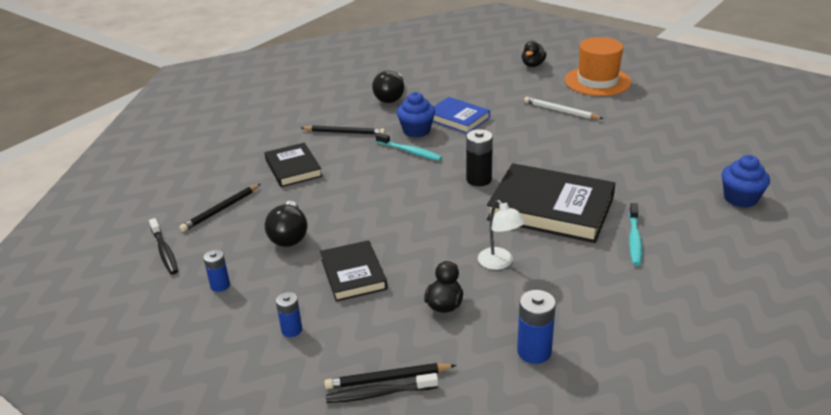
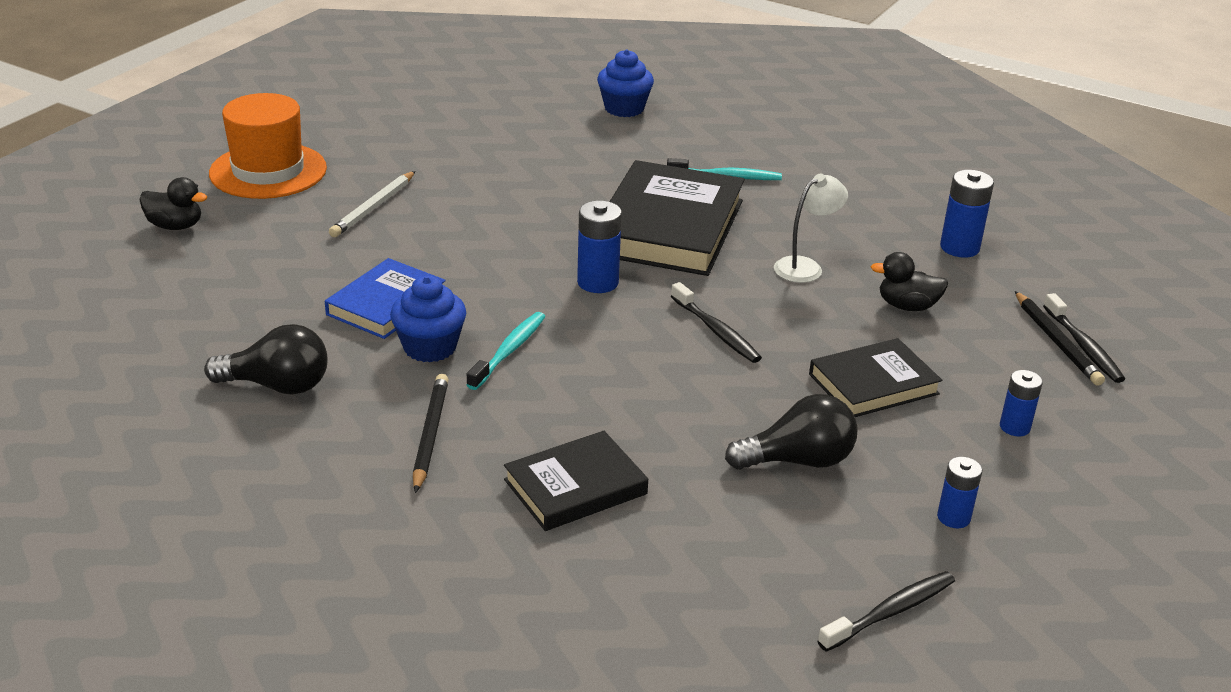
camera: 100 degrees left, 0 degrees up
(221, 210) = (739, 562): black pencil -> none
(421, 218) = (716, 331): none -> black toothbrush
(479, 179) = (598, 282): black battery -> blue battery

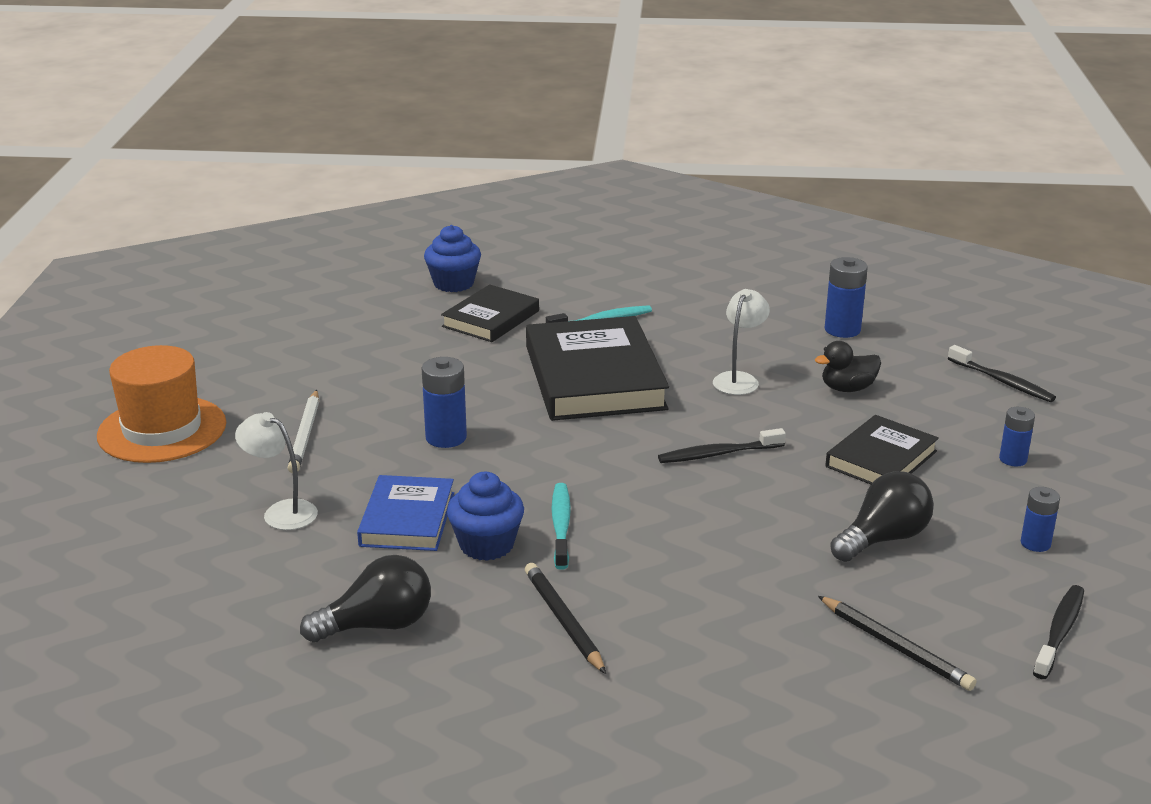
camera: 25 degrees left, 5 degrees down
(175, 226) = (117, 509): black duck -> none
(294, 266) = (281, 512): none -> white lamp
(575, 487) = (731, 621): black book -> black book (491, 319)
(598, 282) = (580, 443): blue battery -> blue battery (446, 437)
(716, 331) = (718, 454): black toothbrush -> black toothbrush turned 135 degrees clockwise
(1056, 342) = (981, 384): black pencil -> black pencil (896, 647)

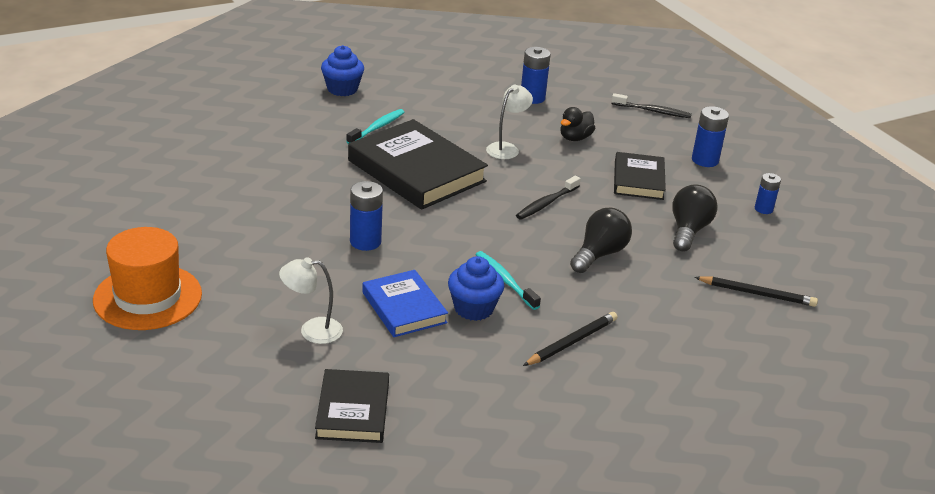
camera: 35 degrees left, 5 degrees up
(305, 435) = (264, 269): white pencil -> none
(377, 625) = (465, 386): black light bulb -> black light bulb (599, 254)
(453, 283) = (242, 123): blue cupcake -> blue cupcake (342, 89)
(491, 319) = (299, 145): black book -> black book (353, 410)
(563, 620) = (572, 342): black pencil -> black pencil turned 105 degrees clockwise
(739, 379) = (506, 148): white lamp -> white lamp turned 45 degrees clockwise
(1013, 459) = (705, 160): blue battery -> blue battery, size x1.55
(1059, 632) = (822, 257): black toothbrush -> none

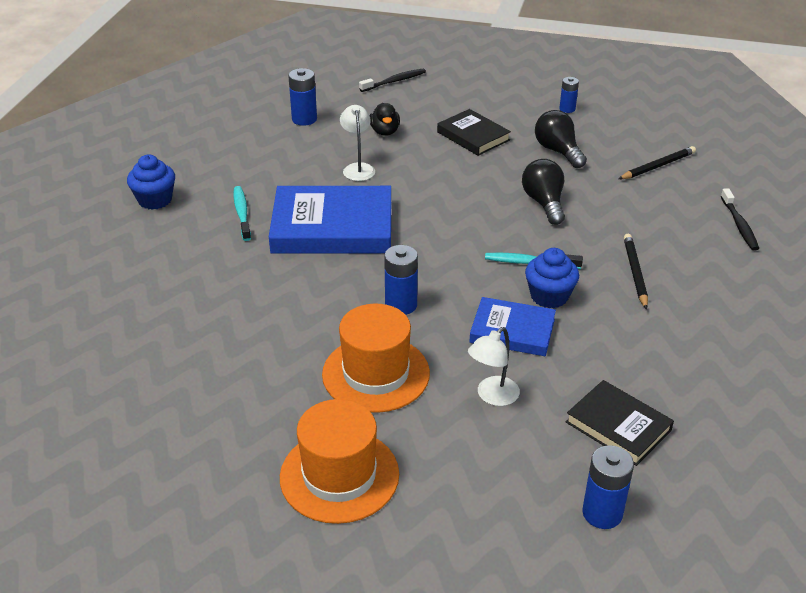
camera: 45 degrees left, 5 degrees up
(272, 265) = (376, 374): none -> orange hat
(416, 171) = (332, 227): black book -> blue book
(547, 203) = (454, 190): black toothbrush -> black toothbrush (739, 225)
(705, 160) = (483, 97): blue battery -> blue battery (602, 513)

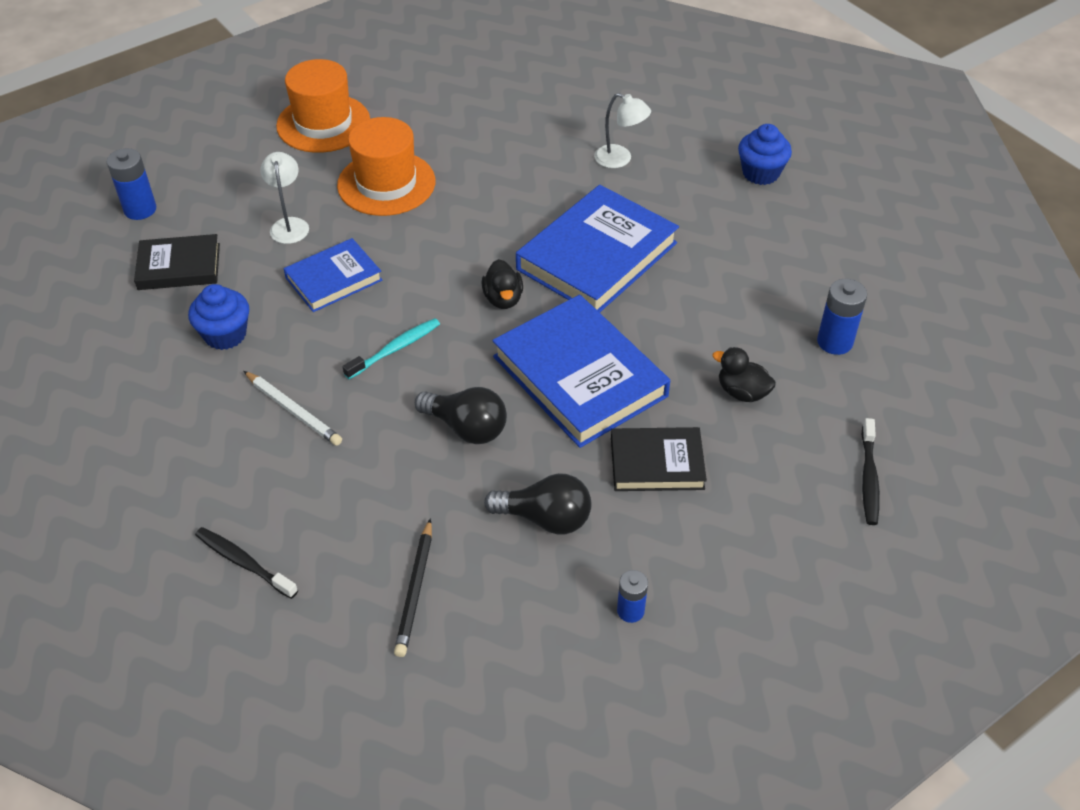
camera: 130 degrees right, 10 degrees up
(242, 213) = (681, 213): turquoise toothbrush -> none
(358, 168) = (683, 327): white lamp -> white lamp (620, 159)
(401, 305) = (442, 237): blue battery -> none
(425, 244) = (503, 299): none -> black duck
(448, 185) = (579, 376): none -> blue book
(549, 296) = (340, 329): blue cupcake -> blue cupcake (225, 335)
(635, 272) = (293, 410): black pencil -> white pencil

